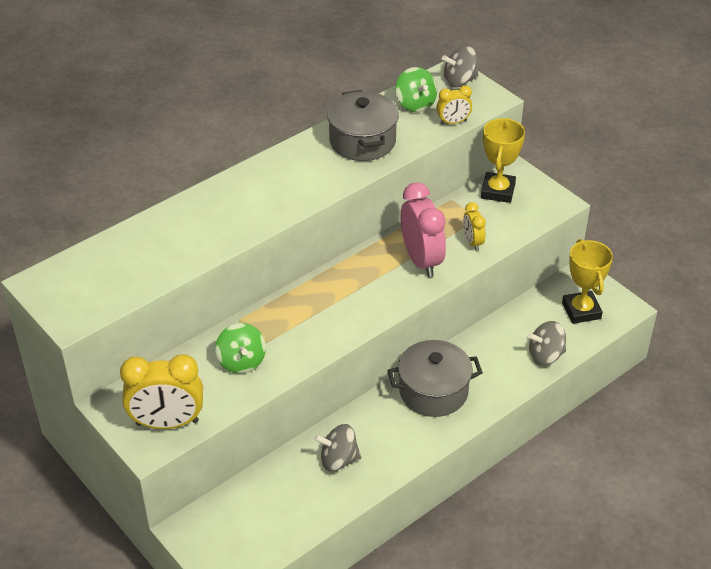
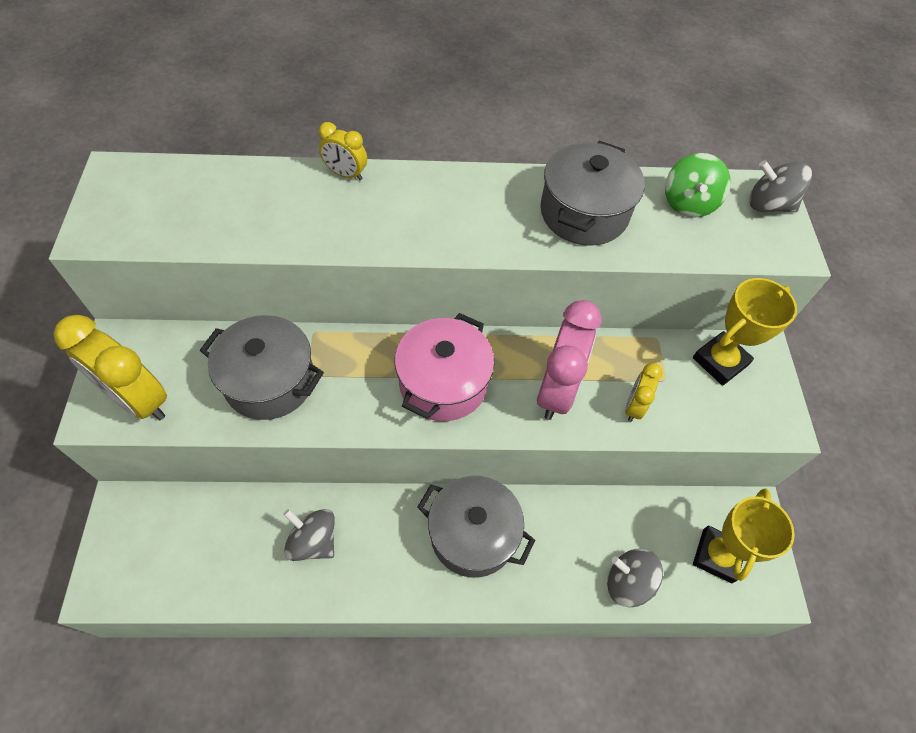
camera: 35 degrees right, 15 degrees up
(241, 361) = (270, 381): green spinning top -> grey pot
(351, 297) = (443, 383): none -> pink pot
(453, 122) = (713, 252): yellow clock -> yellow clock (345, 174)

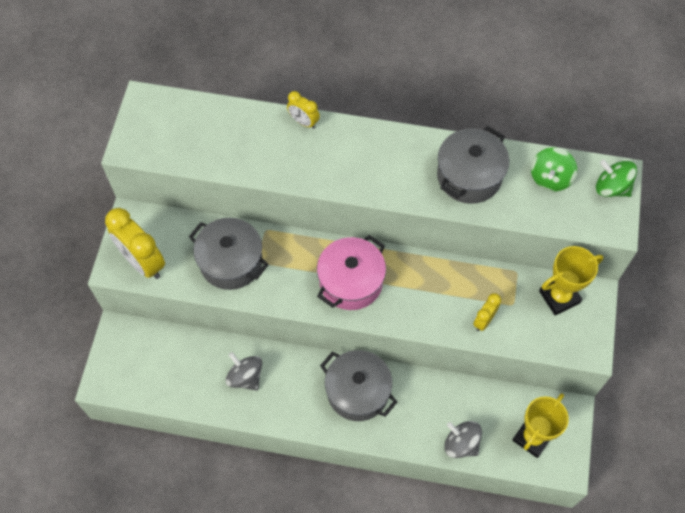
camera: 15 degrees right, 5 degrees up
(556, 390) = (431, 300): pink clock -> none
(768, 205) = (611, 187): grey spinning top -> green spinning top

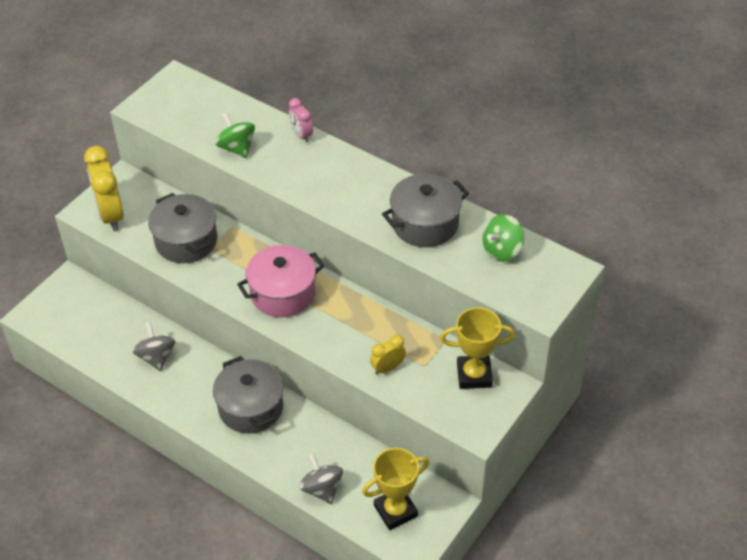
camera: 25 degrees right, 15 degrees down
(303, 122) = (301, 135): yellow clock -> pink clock
(611, 187) = (558, 277): green spinning top -> green spinning top (236, 148)

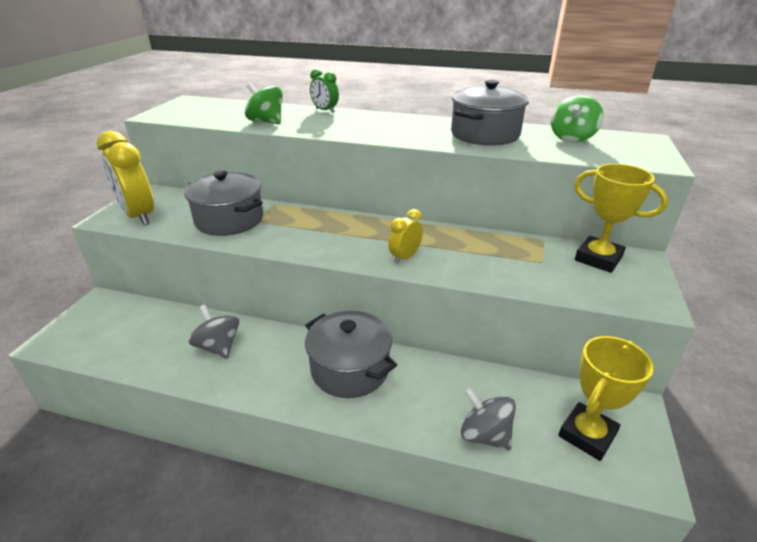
camera: 20 degrees left, 15 degrees down
(282, 293) = (353, 237): pink pot -> none
(301, 135) = (325, 110): pink clock -> green clock
(388, 368) = (509, 271): yellow clock -> yellow clock (405, 257)
(474, 375) = (598, 259): yellow trophy -> yellow trophy turned 60 degrees clockwise

